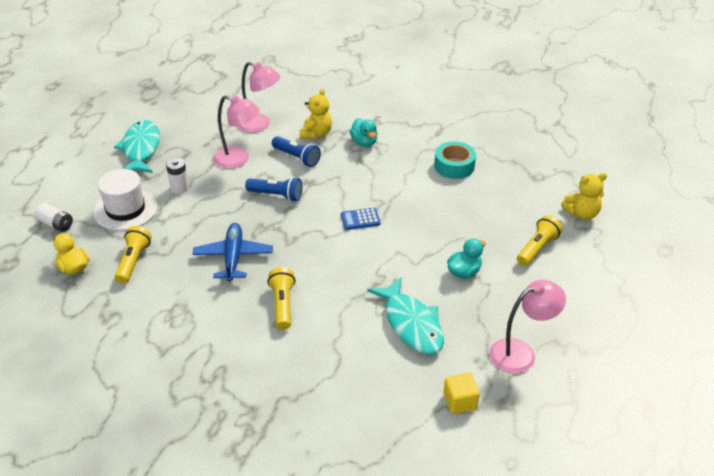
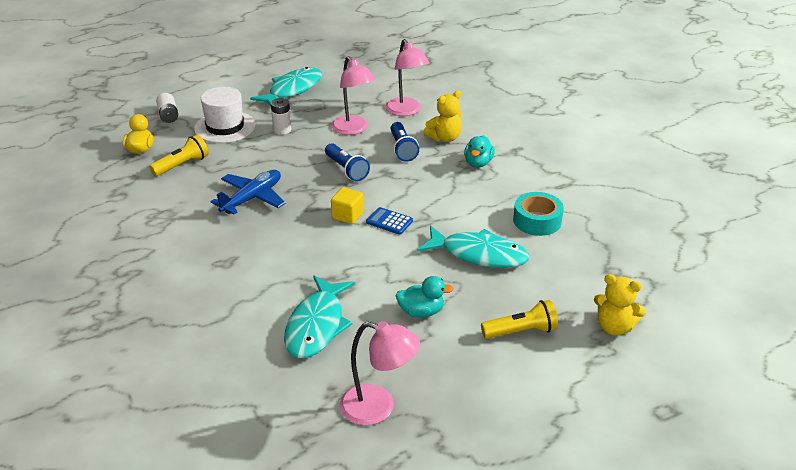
camera: 40 degrees right, 5 degrees down
(282, 305) = (239, 252): yellow flashlight -> none
(449, 210) = (479, 254): none -> turquoise fish
(460, 402) = (270, 411): yellow cube -> yellow cube (347, 215)

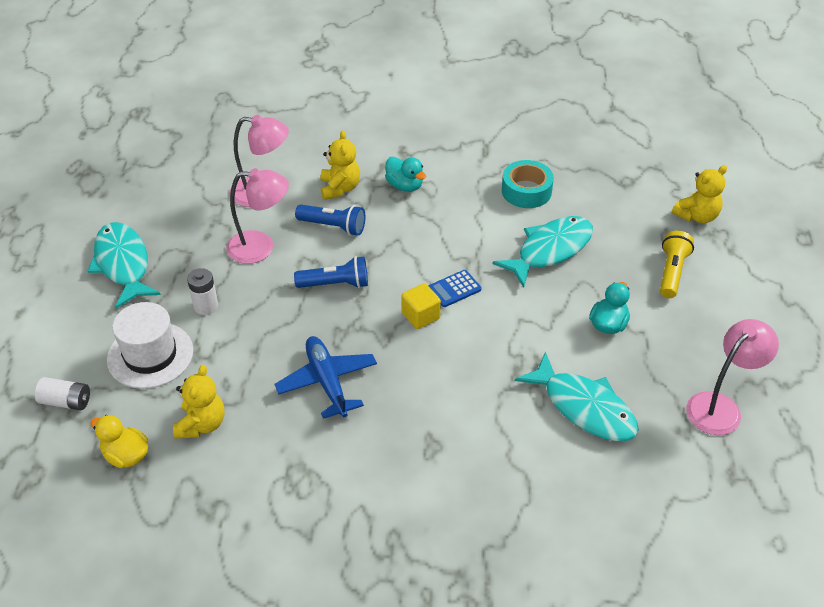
camera: 60 degrees left, 10 degrees up
(182, 165) = (201, 424): yellow flashlight -> yellow teddy bear

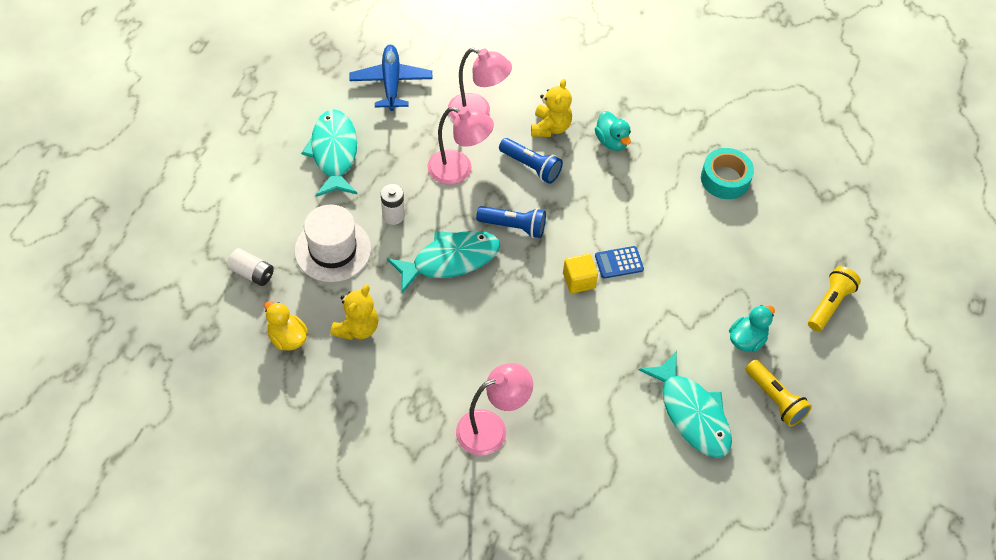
camera: 15 degrees right, 10 degrees up
(327, 382) = (475, 320): blue plane -> blue plane (391, 82)
(550, 250) = (723, 248): turquoise fish -> turquoise fish (450, 260)
(659, 370) = (775, 399): none -> yellow flashlight
(697, 216) = (880, 252): yellow teddy bear -> none
(720, 406) = (816, 450): pink lamp -> pink lamp (491, 428)

